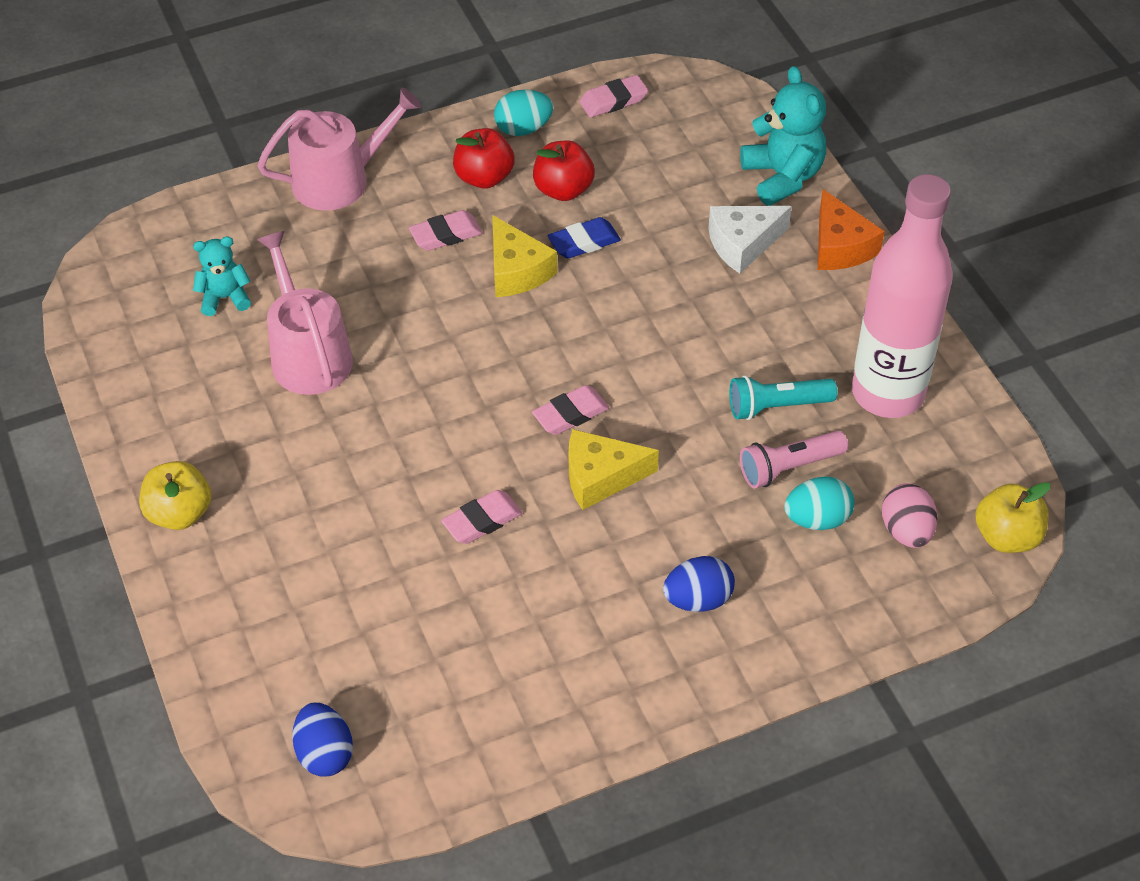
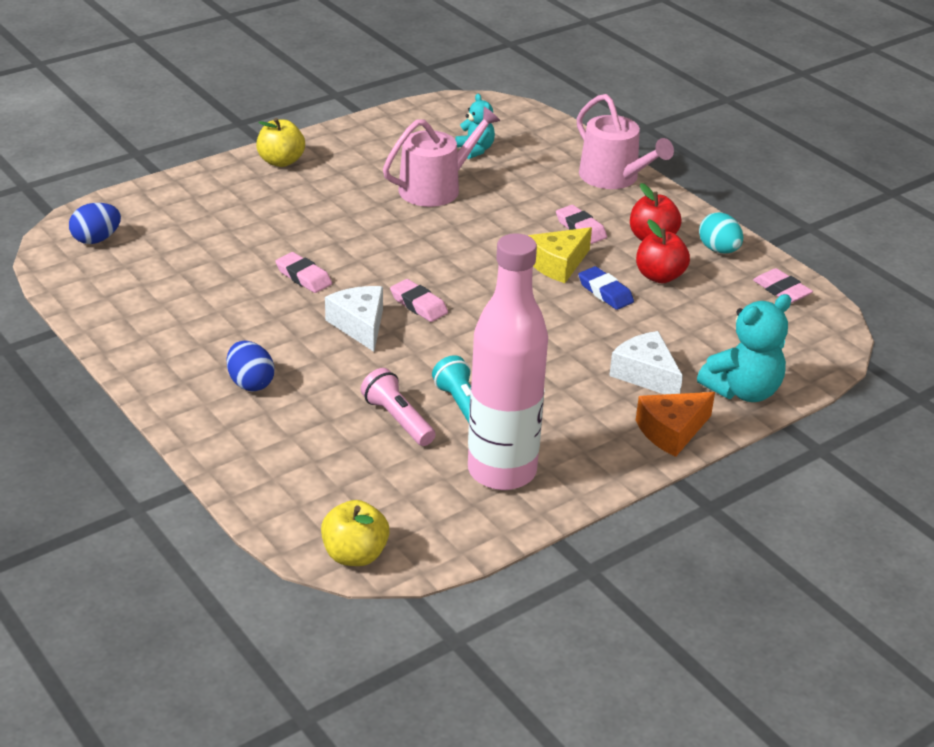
camera: 75 degrees right, 15 degrees down
(600, 477) = (360, 325): yellow cheese -> white cheese
(817, 519) = (346, 439): turquoise egg -> none
(906, 531) = (346, 491): pink egg -> none

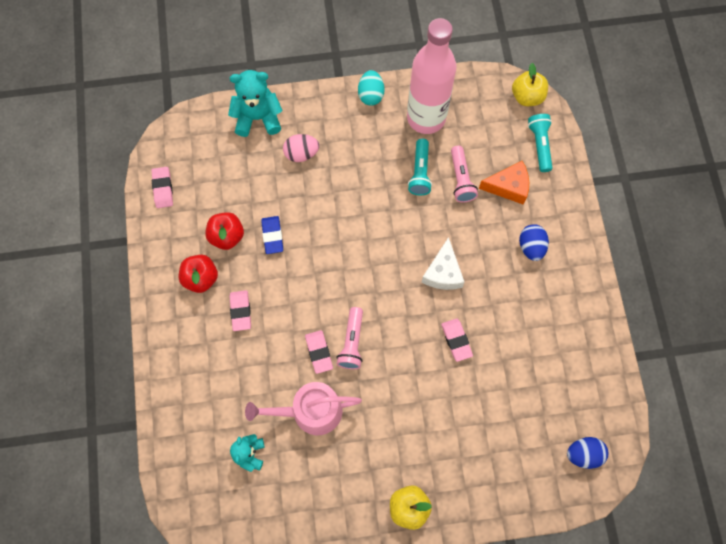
camera: 150 degrees left, 35 degrees up
(298, 498) = (539, 145): none -> turquoise flashlight
(418, 305) = (396, 276): pink eraser -> pink eraser (319, 352)
(430, 242) = (352, 343): none -> pink flashlight
(558, 264) = (282, 278): yellow cheese -> none
(614, 178) = (172, 364): pink watering can -> none
(645, 374) = (301, 154): white cheese -> pink egg
(671, 431) = (319, 106): orange cheese -> orange cheese (508, 187)
(718, 250) = (168, 245): turquoise egg -> turquoise egg (371, 95)

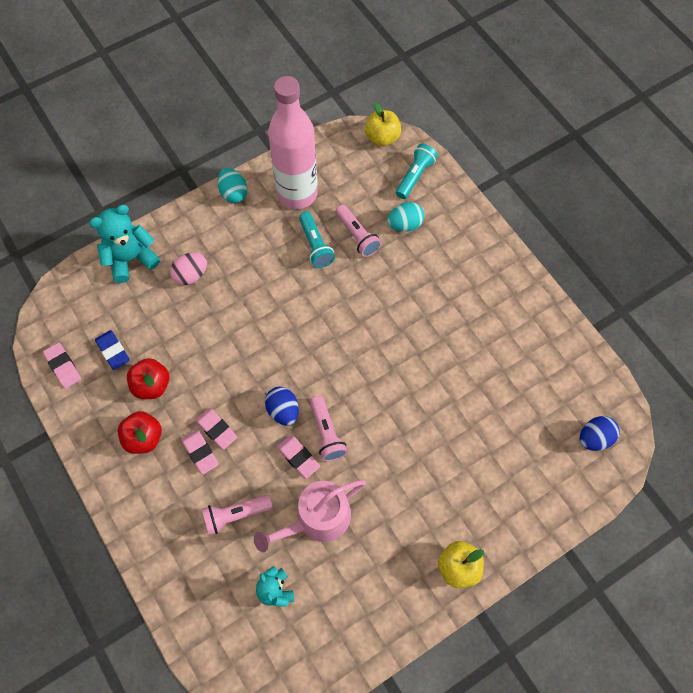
camera: 25 degrees left, 5 degrees down
(245, 377) = (235, 515): none -> pink flashlight
(272, 236) = (198, 365): blue eraser -> blue eraser (113, 351)
(443, 272) = (382, 328): white cheese -> none
(456, 340) = (425, 386): pink eraser -> pink eraser (216, 429)
(508, 187) = (405, 224): orange cheese -> turquoise egg
(531, 247) = (452, 270): blue egg -> blue egg (283, 411)
(539, 145) = (415, 176): turquoise flashlight -> turquoise flashlight turned 60 degrees clockwise

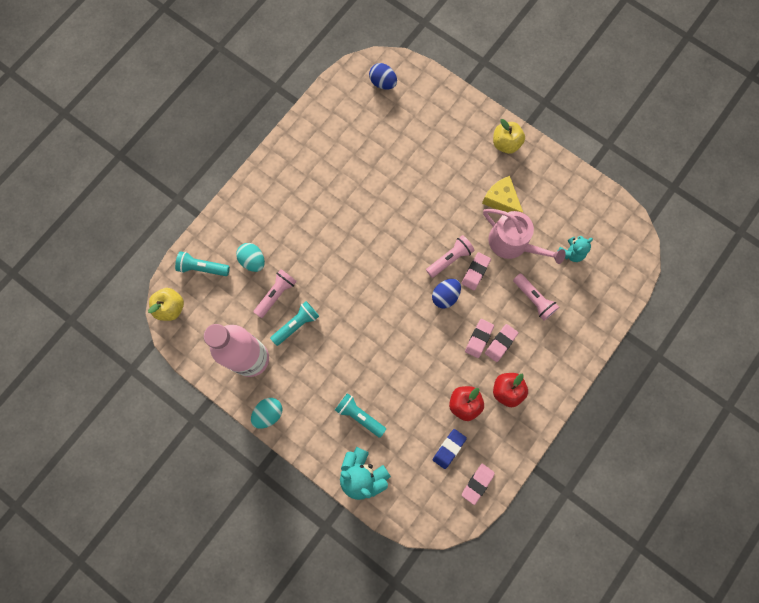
camera: 110 degrees left, 10 degrees up
(191, 275) = (359, 415): pink egg -> turquoise flashlight
(380, 528) = (501, 200): none -> yellow cheese

